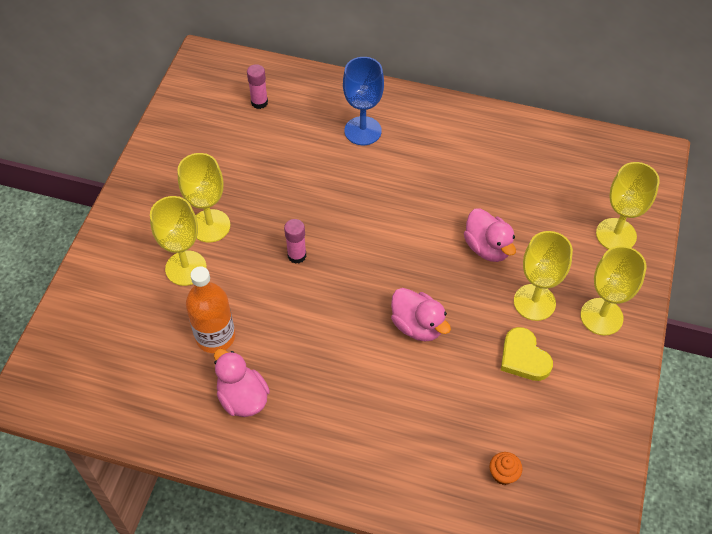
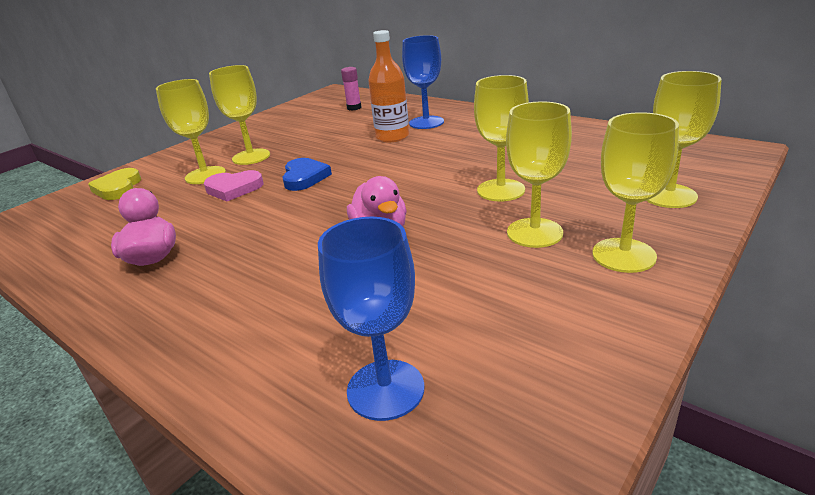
camera: 25 degrees right, 25 degrees down
(215, 337) = (179, 215): orange bottle -> orange bottle (392, 137)
(237, 286) = (234, 189): none -> pink heart
(297, 255) = (304, 177): pink glue stick -> blue heart
(487, 248) = (501, 190): pink duck -> yellow goblet
(503, 474) = (385, 389): orange cupcake -> blue goblet
(524, 357) = (493, 275): yellow heart -> yellow heart (118, 188)

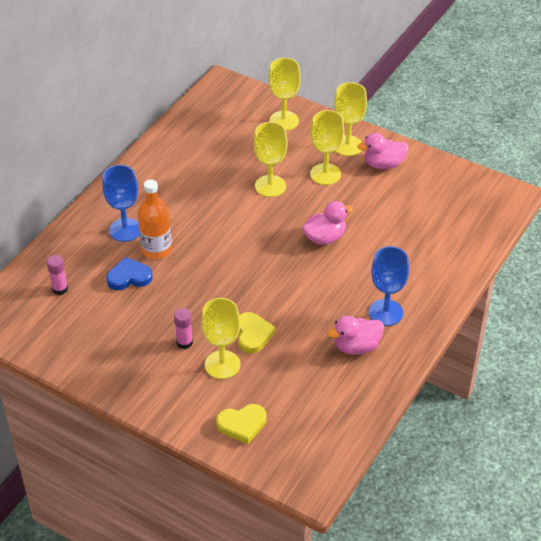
camera: 100 degrees left, 15 degrees up
(234, 189) = (253, 334): pink heart -> yellow heart
(251, 157) = (184, 342): yellow goblet -> pink glue stick
(304, 177) = (236, 293): blue heart -> blue heart (129, 277)
(385, 389) = (452, 221): blue goblet -> blue goblet (385, 312)
(576, 296) = (383, 164): none -> pink duck

